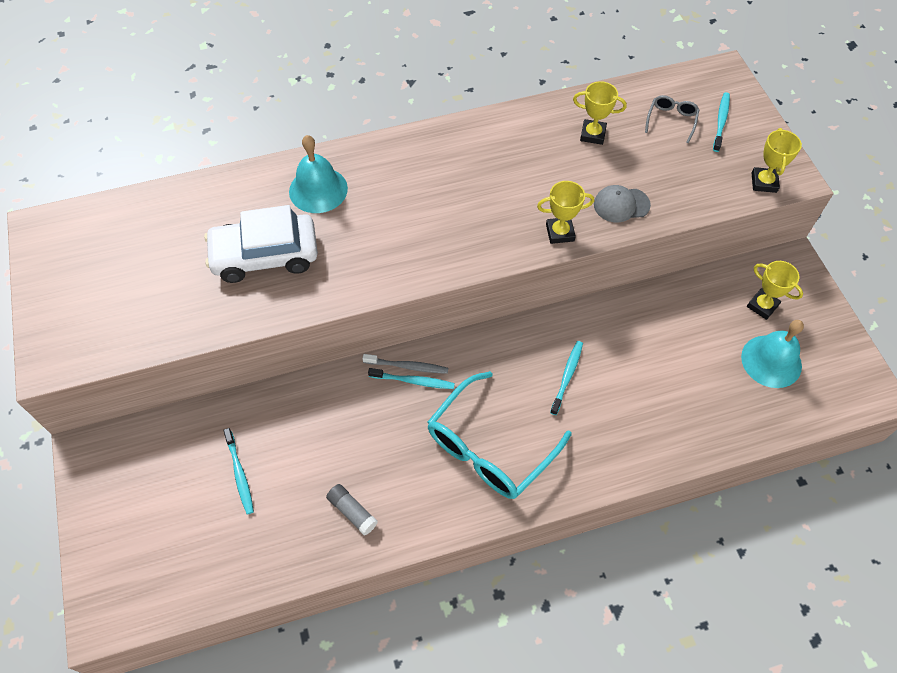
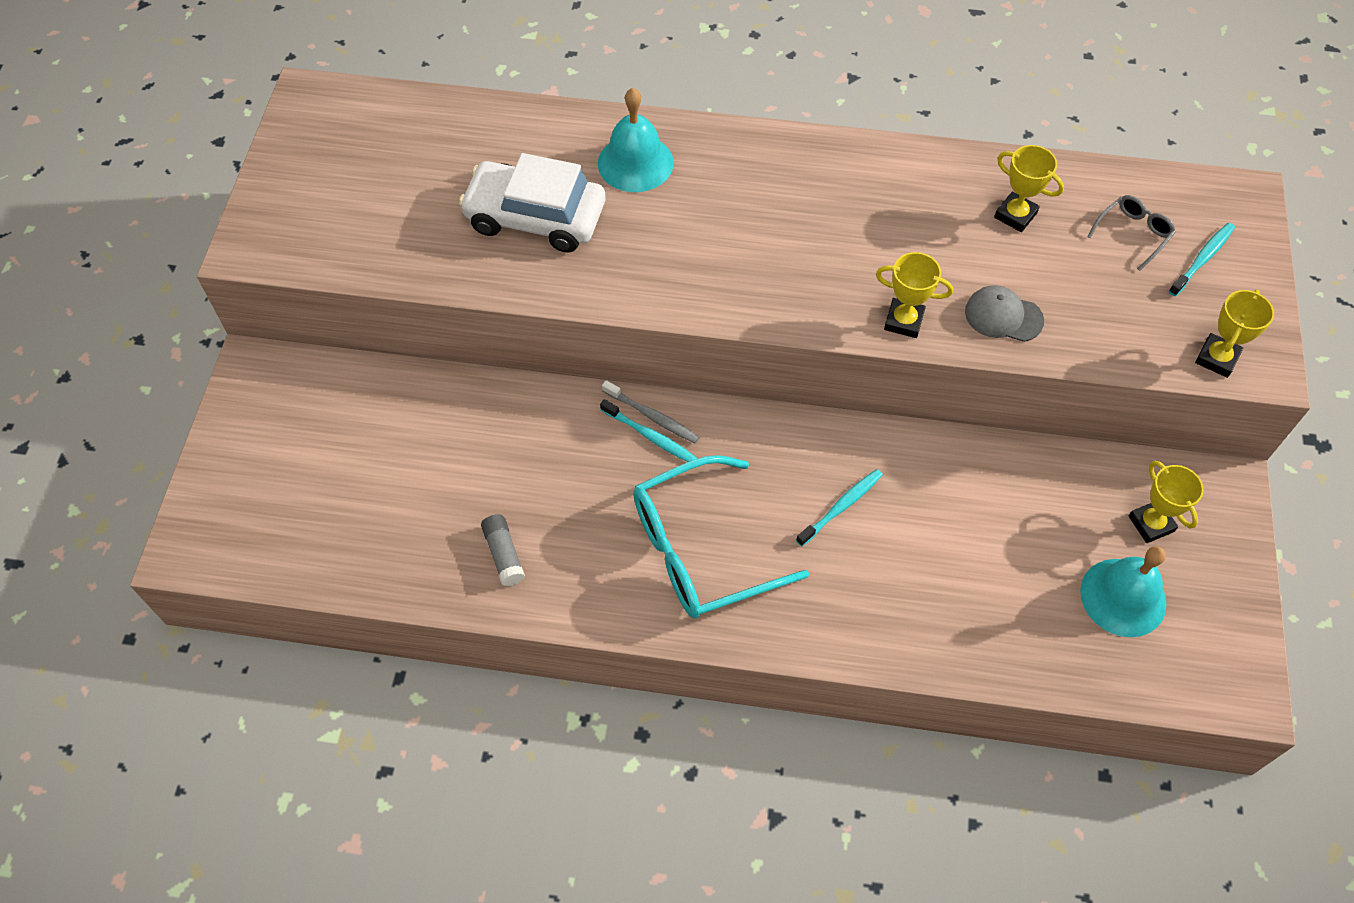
camera: 25 degrees right, 0 degrees up
(240, 474) = (401, 460): turquoise toothbrush -> none

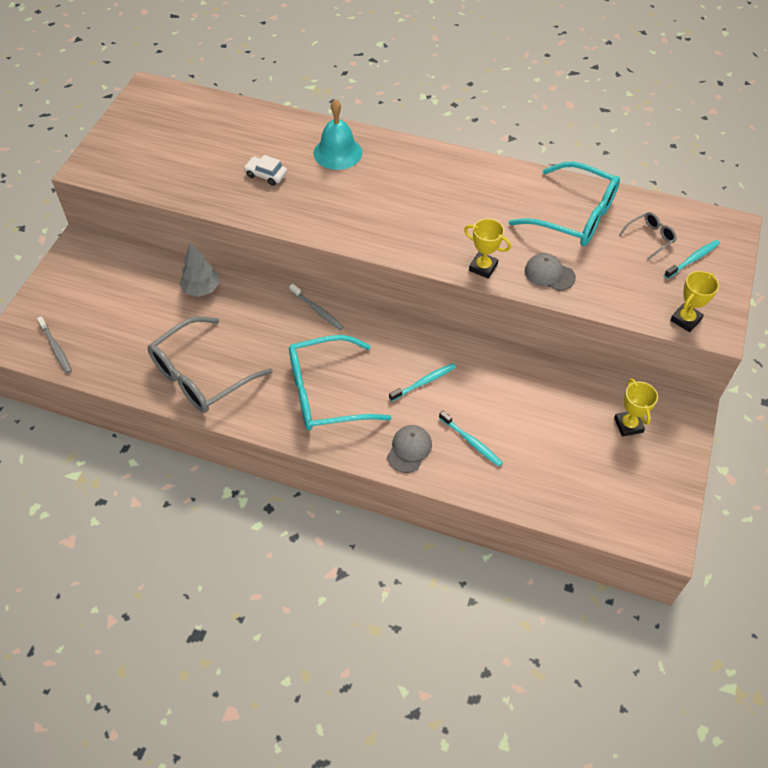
camera: 10 degrees right, 5 degrees down
(265, 548) = (56, 348): none -> grey toothbrush
(466, 410) = (201, 289): none -> grey tree
(504, 554) = (201, 376): grey glue stick -> grey glasses
(535, 217) = (266, 175): white car -> white car, size x0.47
(651, 437) = (313, 322): turquoise toothbrush -> turquoise toothbrush (471, 442)
(847, 619) = (409, 449): none -> grey cap
(1015, 215) = (574, 216): yellow trophy -> turquoise glasses
(1123, 597) = (597, 466): turquoise bell -> none

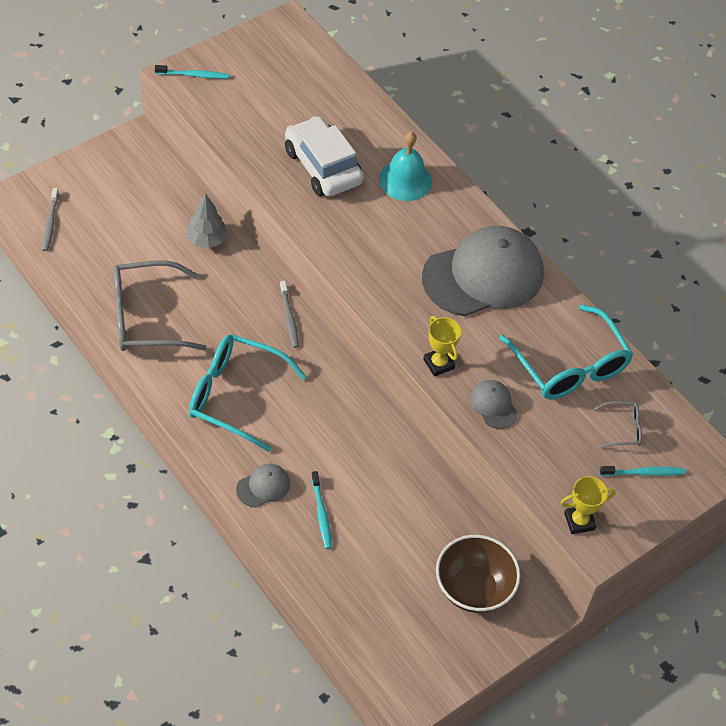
camera: 30 degrees right, 0 degrees up
(266, 175) = (323, 166): white car -> white car, size x2.12
(424, 382) = (327, 438): turquoise toothbrush -> turquoise toothbrush (194, 75)
(456, 188) = (483, 275): none -> grey cap
(628, 425) = (473, 588): yellow trophy -> brown bowl

